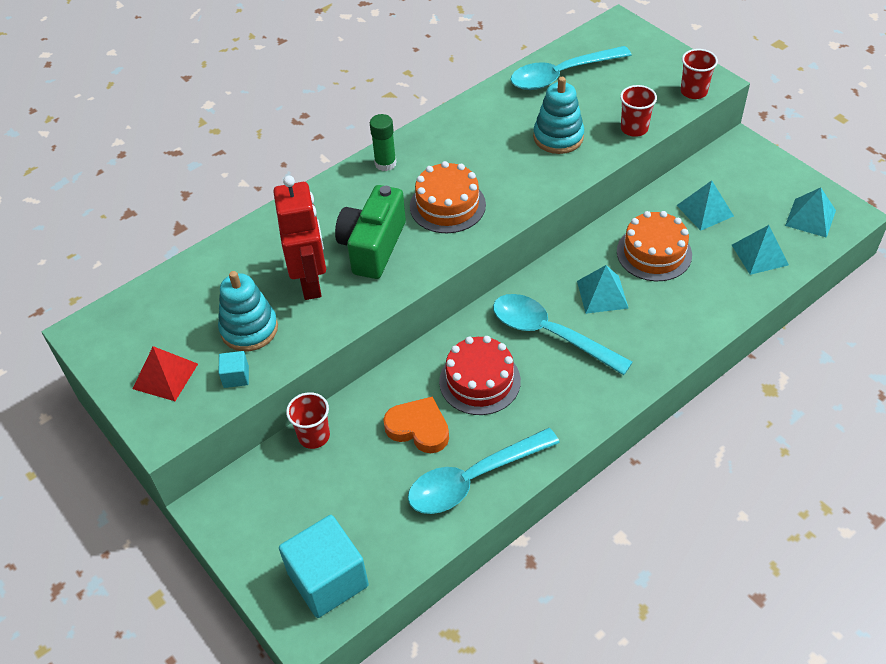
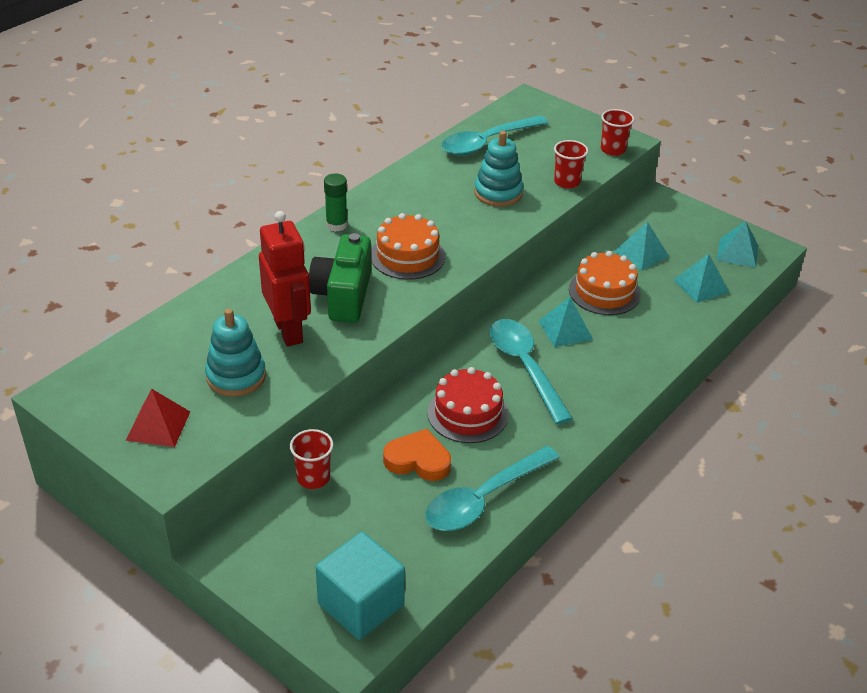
camera: 15 degrees left, 10 degrees down
(236, 377) = (233, 419): turquoise cube -> none
(550, 334) = (525, 367): turquoise spoon -> turquoise spoon turned 45 degrees clockwise

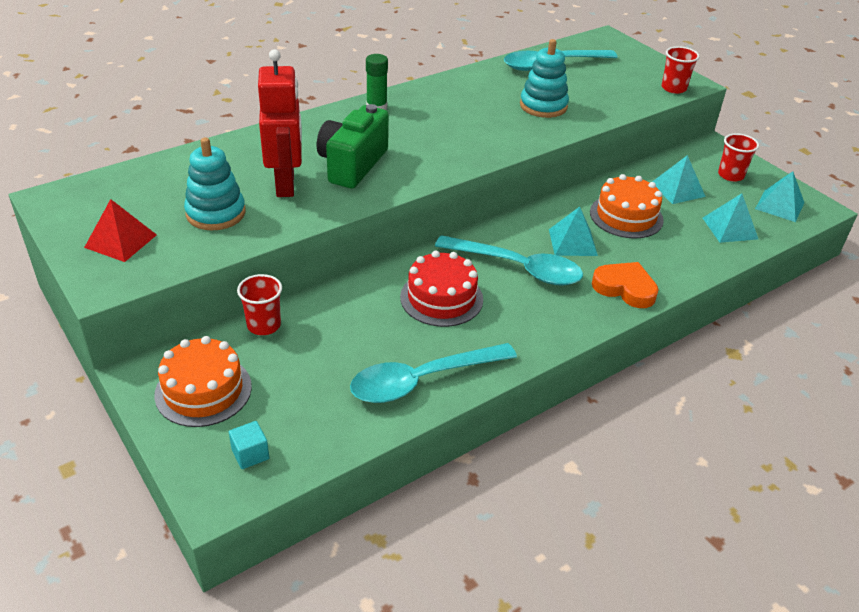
camera: 15 degrees right, 0 degrees up
(361, 604) = (250, 454): turquoise cube -> turquoise cube, size x0.44
(407, 256) = (430, 142): orange cake -> orange cake (203, 390)
(418, 460) = (373, 330): orange heart -> orange heart (625, 288)
(525, 367) = (517, 268): turquoise spoon -> turquoise spoon turned 120 degrees clockwise
(567, 182) = (616, 107): red cup -> red cup (730, 175)

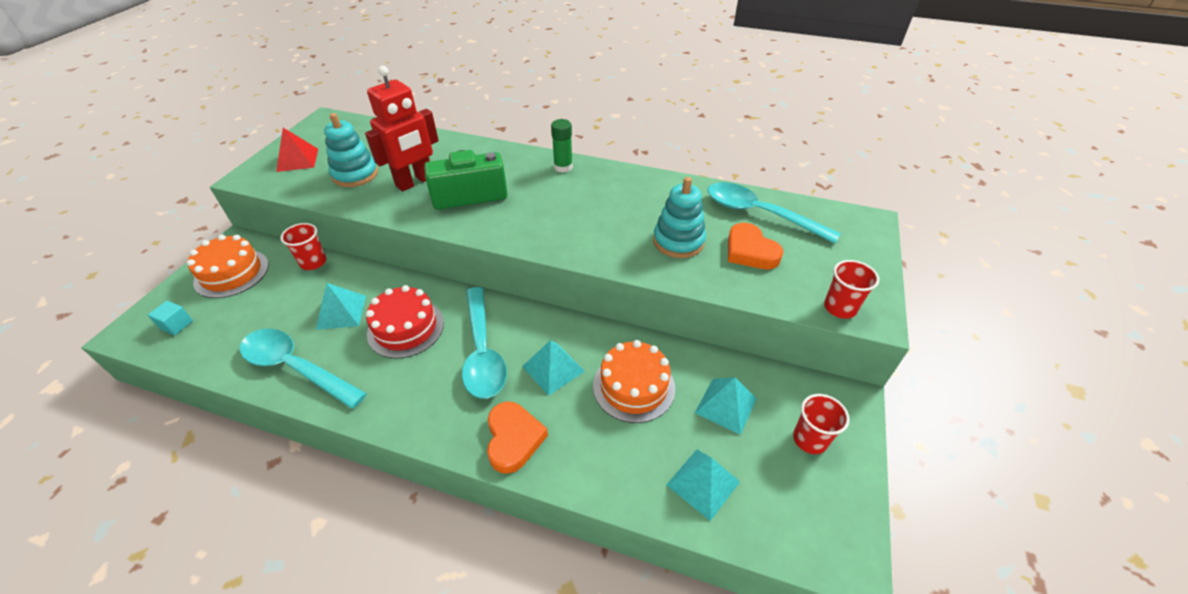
camera: 55 degrees right, 5 degrees up
(587, 87) = (750, 251): none -> orange heart
(779, 205) = (804, 515): turquoise pyramid -> turquoise pyramid (341, 312)

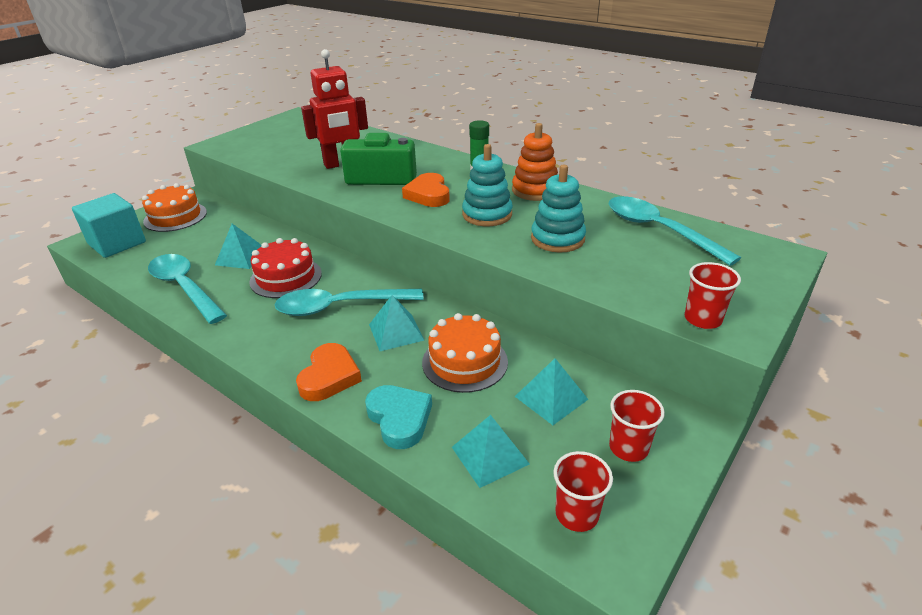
camera: 20 degrees right, 10 degrees down
(176, 325) = (117, 243): turquoise cube -> turquoise cube, size x2.26
(297, 160) = (258, 138): red pyramid -> none
(313, 262) = (240, 219): red cup -> red cup (577, 514)
(355, 174) = (296, 153): turquoise stacking toy -> turquoise stacking toy (487, 214)
(482, 351) = (340, 307): turquoise spoon -> turquoise spoon turned 75 degrees clockwise
(604, 468) = (399, 419): none -> turquoise heart
(629, 185) = (535, 190): none -> orange stacking toy
(750, 251) = (629, 258): orange heart -> orange heart (428, 195)

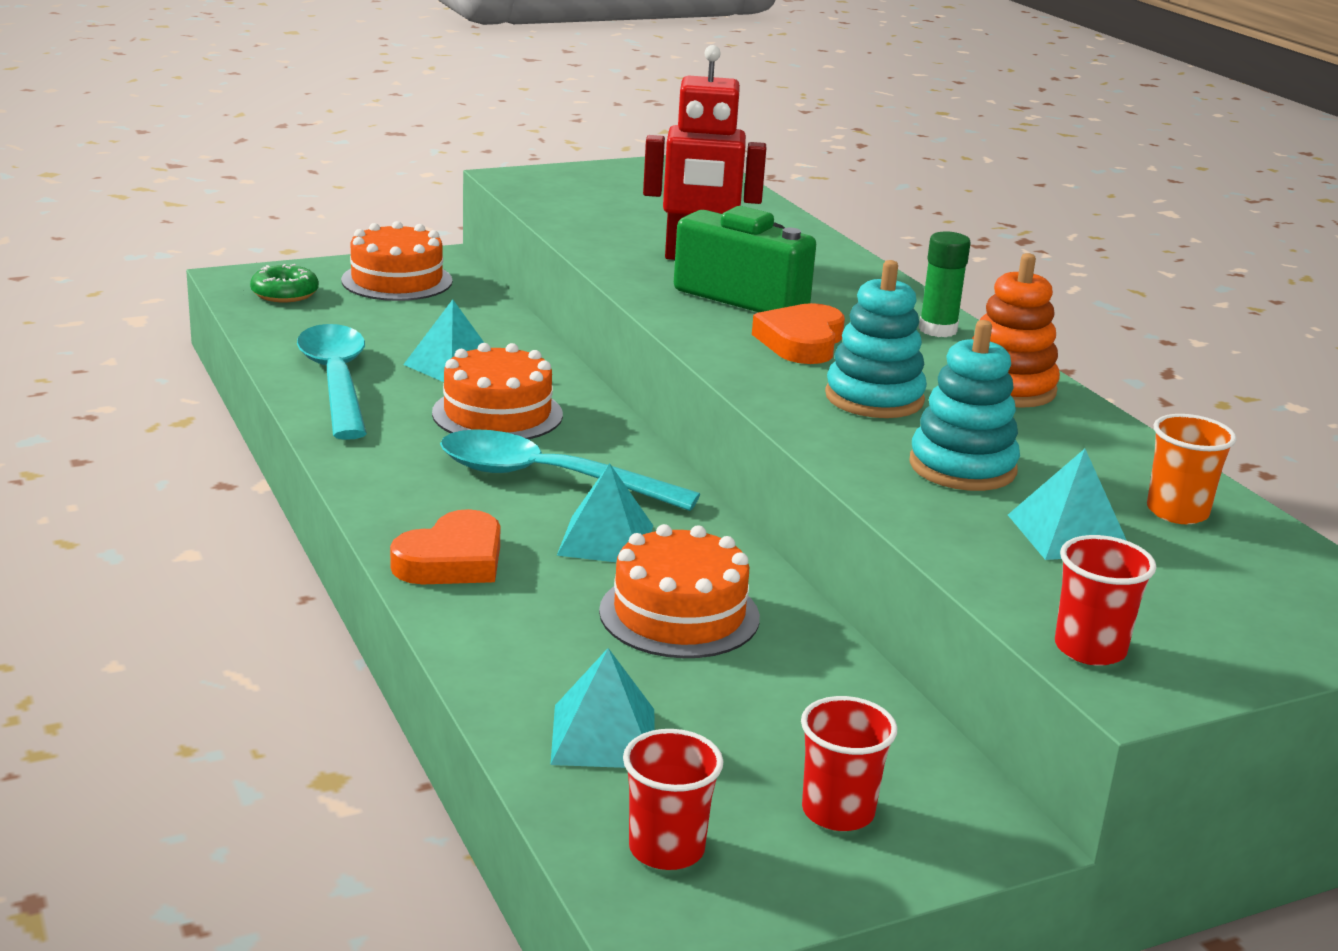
camera: 25 degrees right, 10 degrees down
(117, 243) = (285, 293): turquoise cube -> green donut
(286, 277) = (497, 414): red cake -> orange cake
(399, 419) = (509, 645): turquoise heart -> none
(551, 397) = (776, 707): turquoise pyramid -> turquoise pyramid (1069, 534)
(659, 230) = (1177, 512): turquoise spoon -> orange cup

